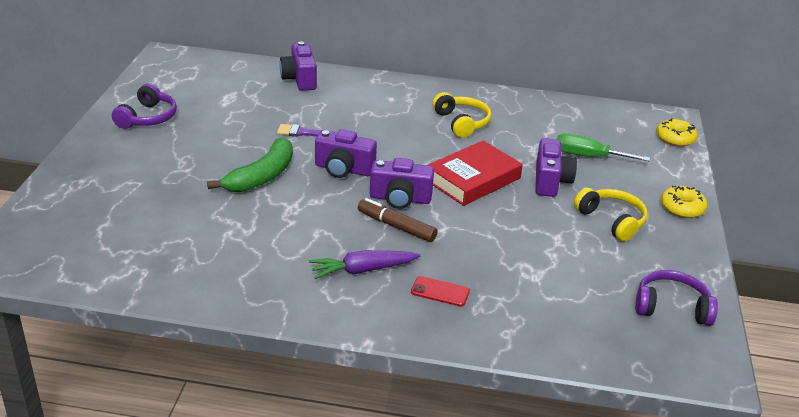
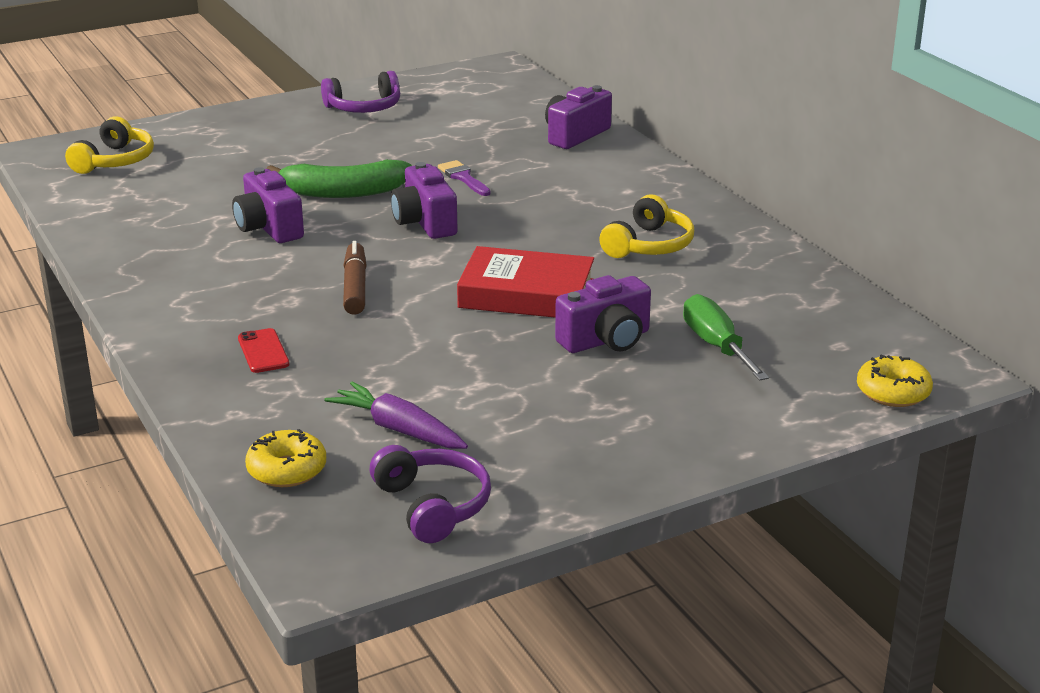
camera: 55 degrees right, 5 degrees down
(362, 270) = (246, 299): purple carrot -> purple carrot (398, 429)
(400, 199) = (414, 270): purple camera -> purple camera (269, 228)
(612, 220) = (578, 408): yellow headphones -> yellow headphones (115, 161)
(682, 208) = (697, 449): yellow donut -> yellow donut (287, 470)

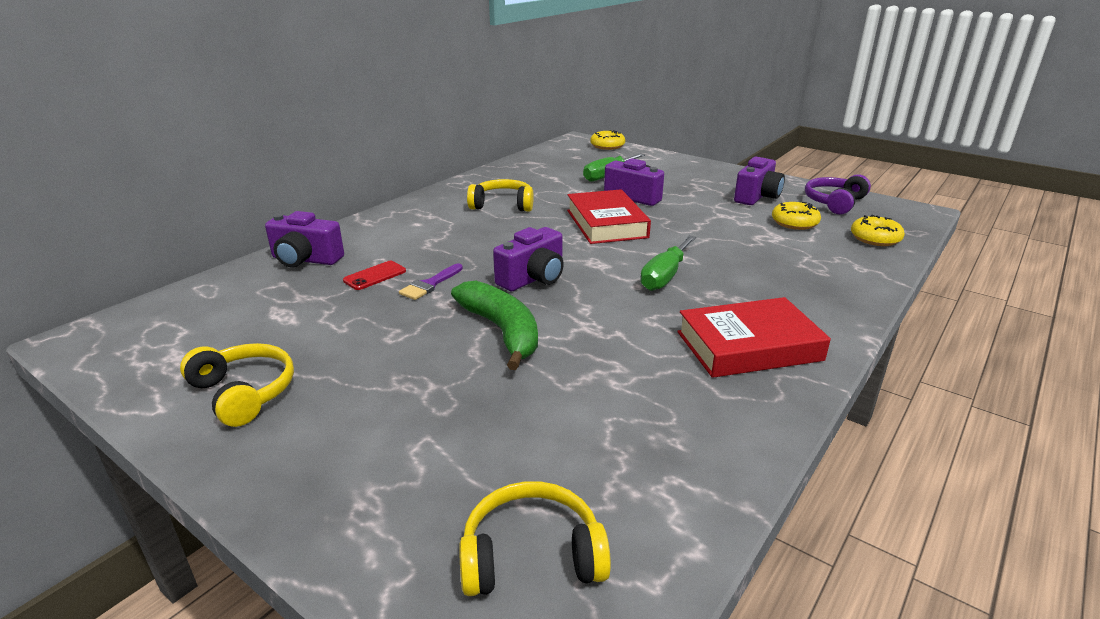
camera: 115 degrees left, 0 degrees up
(191, 283) = (748, 346): none -> red book
(263, 351) = (789, 281): red phone -> red phone (375, 276)
(269, 228) = (611, 345): purple camera -> purple camera (757, 197)
(355, 287) = (665, 276): brown marker -> green screwdriver
(364, 108) = (244, 392): purple headphones -> yellow headphones
(398, 429) = (794, 223): purple carrot -> yellow donut

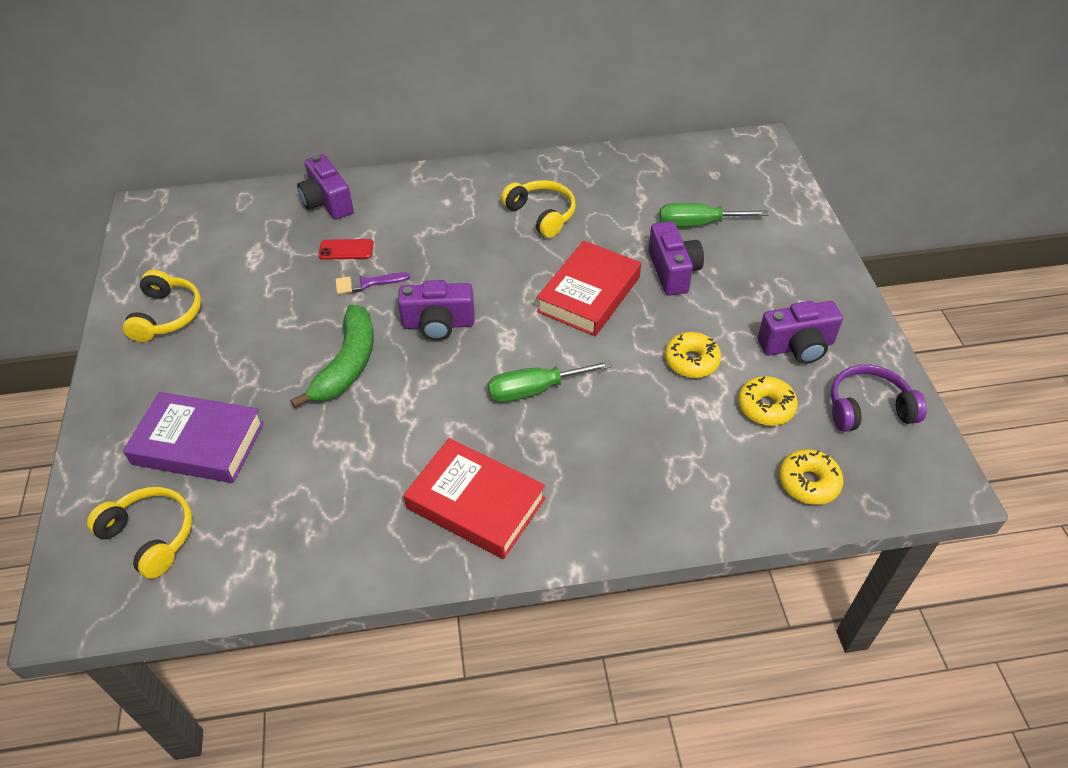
camera: 45 degrees right, 20 degrees up
(452, 454) = (198, 443): none -> purple book
(607, 146) = (776, 171): yellow donut -> yellow donut (691, 361)

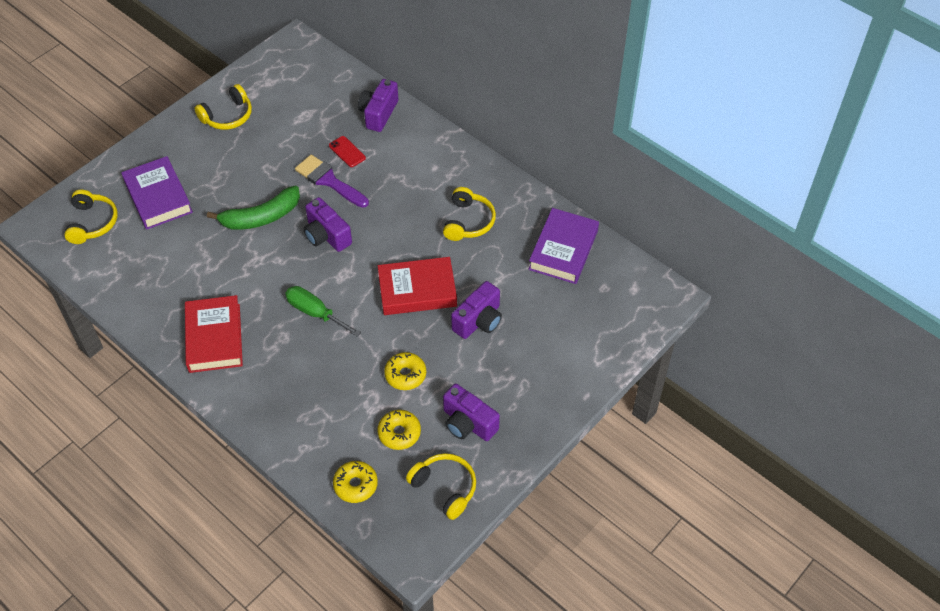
camera: 50 degrees right, 5 degrees up
(366, 283) = (329, 181): purple brush -> purple brush, size x1.63
(644, 175) = (563, 250): none -> purple book
(698, 224) = (540, 308): green screwdriver -> none
(868, 408) = (445, 488): purple headphones -> yellow headphones

